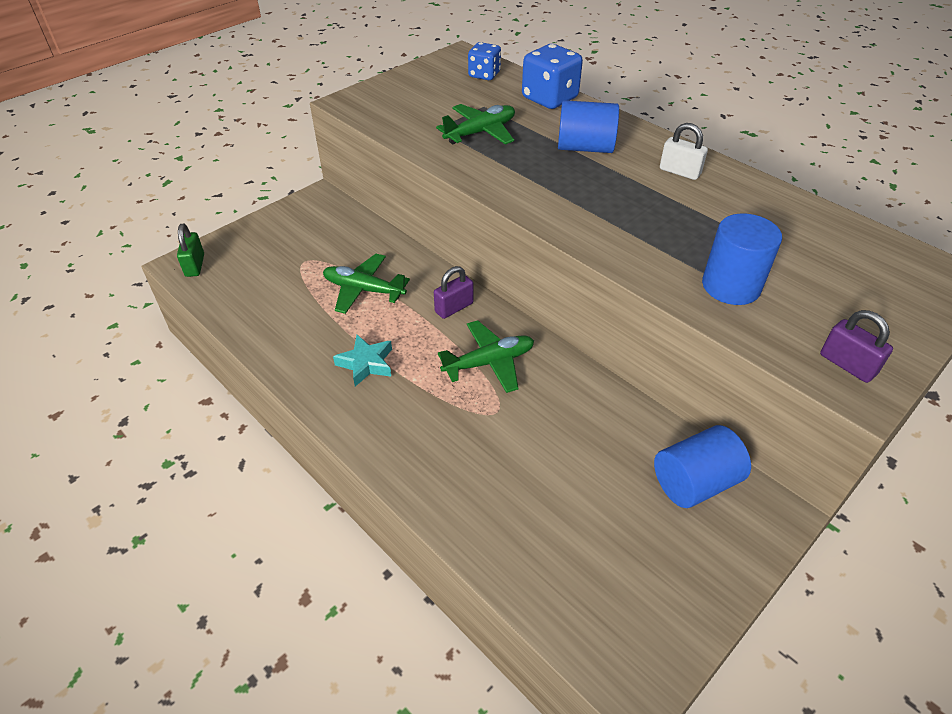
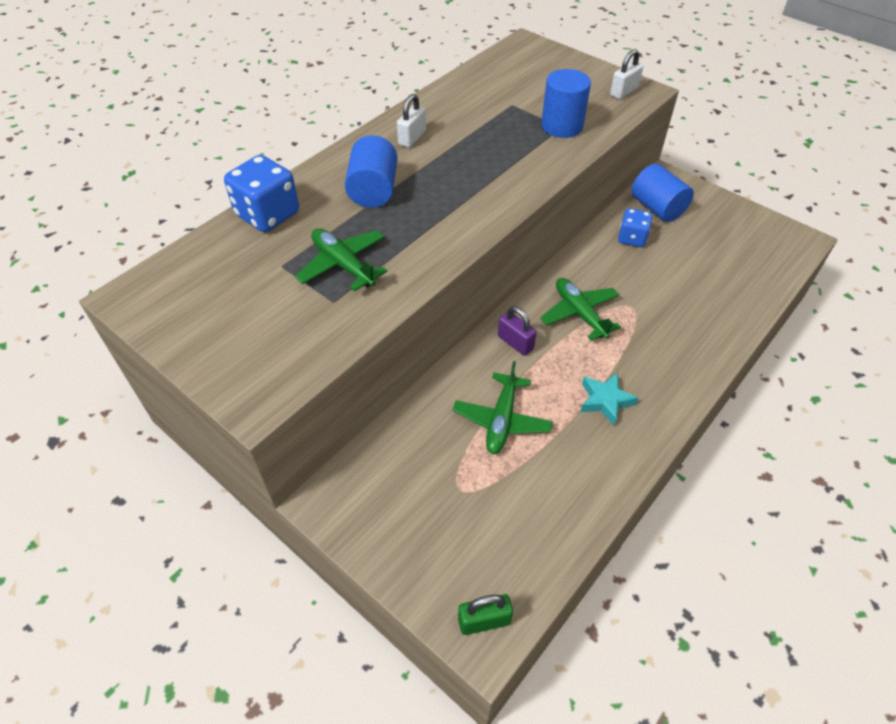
camera: 95 degrees left, 5 degrees up
(484, 75) = (198, 270): blue dice -> blue dice (632, 238)
(847, 365) = (624, 92): purple padlock -> white padlock

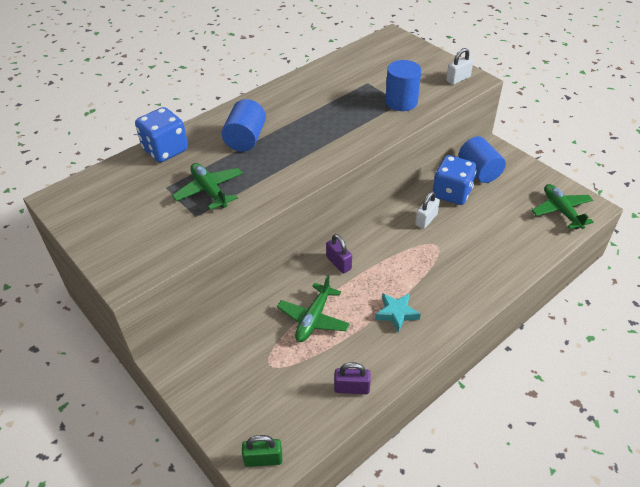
camera: 10 degrees right, 5 degrees down
(412, 138) = (285, 102): white padlock -> white padlock (426, 220)
(574, 507) = (352, 388): none -> purple padlock
(580, 313) = (394, 246): green plane -> green plane (561, 211)
(632, 238) = (452, 193): blue dice -> blue dice, size x1.58

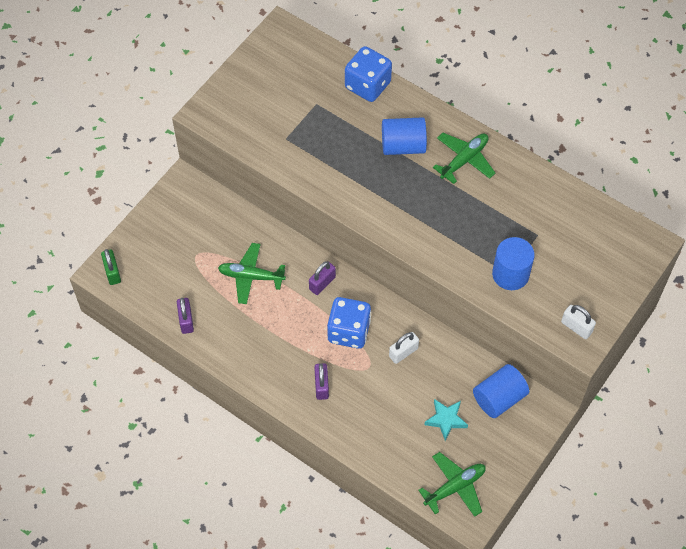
camera: 75 degrees right, 15 degrees up
(209, 191) = (320, 139): green plane -> green plane (464, 160)
(396, 313) = (272, 343): turquoise star -> turquoise star (446, 420)
(426, 220) = (403, 352): white padlock -> white padlock turned 60 degrees counterclockwise
(452, 193) = (453, 373): blue dice -> blue dice (349, 331)
(452, 282) = (321, 386): none -> purple padlock

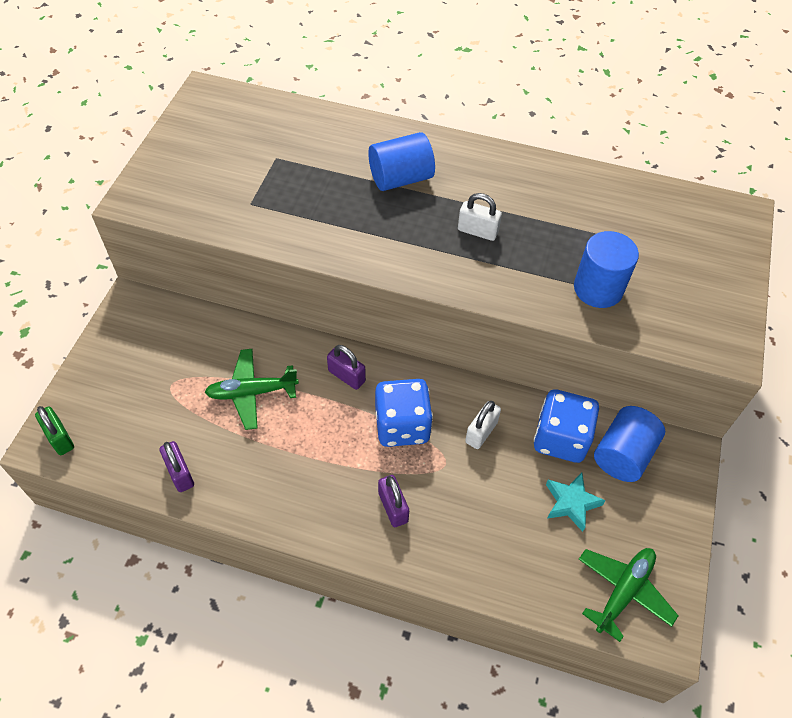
camera: 20 degrees left, 5 degrees down
(322, 283) = (346, 376): purple padlock -> purple padlock turned 75 degrees counterclockwise
(367, 85) = (332, 126): blue dice -> blue dice (560, 438)
(464, 160) = (481, 176): green plane -> none
(576, 327) = (710, 329): white padlock -> white padlock (477, 231)

